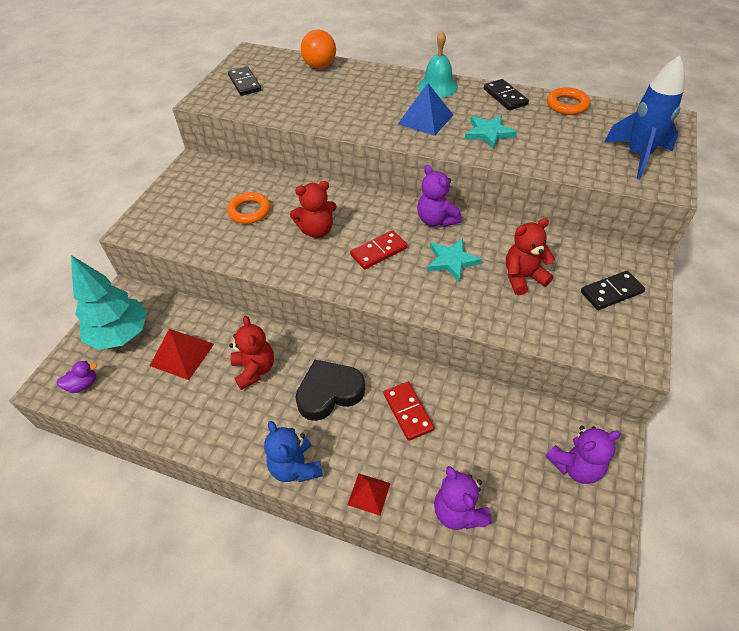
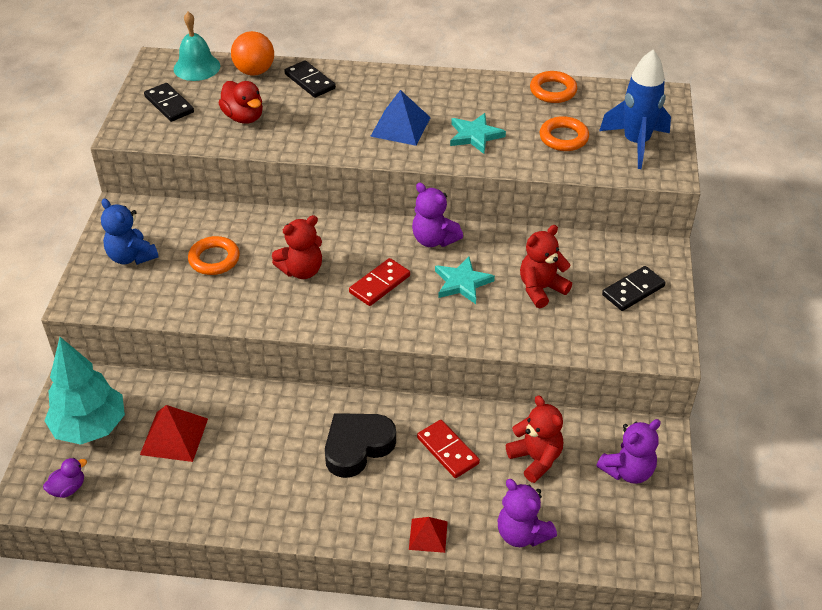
camera: 15 degrees left, 5 degrees down
(254, 369) = (265, 438): red teddy bear -> red teddy bear (535, 459)
(295, 467) = (343, 525): blue teddy bear -> blue teddy bear (131, 256)
(299, 98) = (244, 117): none -> red duck
(437, 87) = (403, 83): turquoise bell -> turquoise bell (197, 67)
(505, 97) = (483, 88): black domino -> black domino (310, 81)
(569, 144) = (563, 138): none -> orange ring

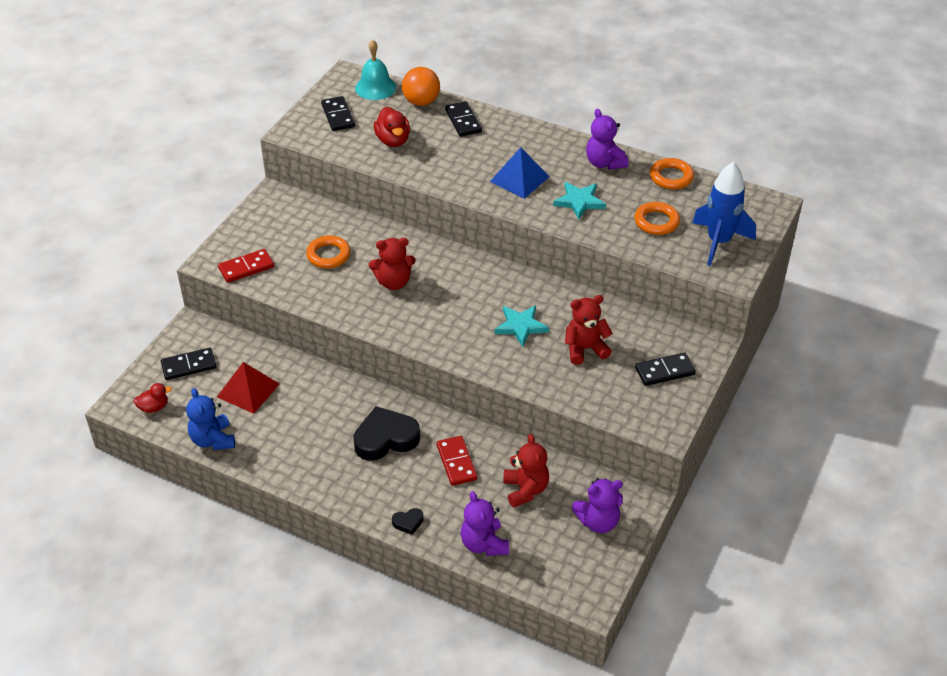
camera: 20 degrees right, 0 degrees up
(68, 488) = (154, 407): purple duck -> red duck
(90, 427) = (189, 366): turquoise tree -> black domino
(131, 256) = (265, 237): blue teddy bear -> blue teddy bear (213, 440)
(380, 284) = (451, 310): red domino -> red domino (246, 268)
(428, 535) = (408, 522): red pyramid -> black heart
(434, 239) = (515, 284): purple teddy bear -> purple teddy bear (604, 163)

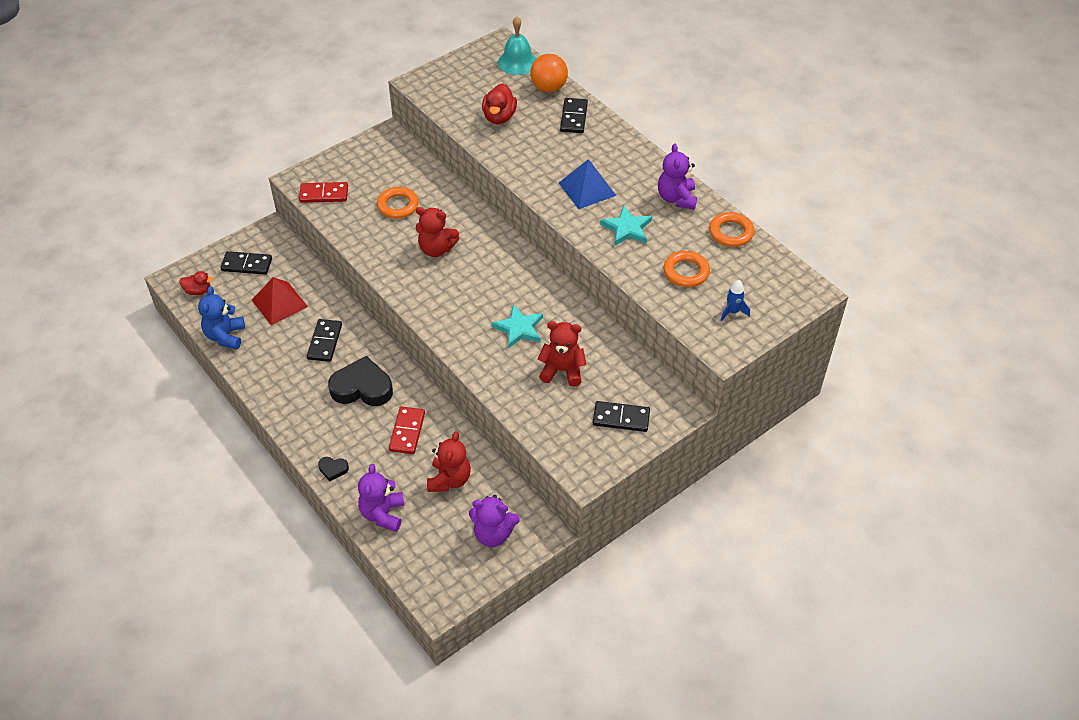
camera: 25 degrees right, 5 degrees up
(338, 116) = (467, 79): black domino -> black domino (325, 342)
(719, 242) = (732, 312): blue rocket -> blue rocket, size x0.46

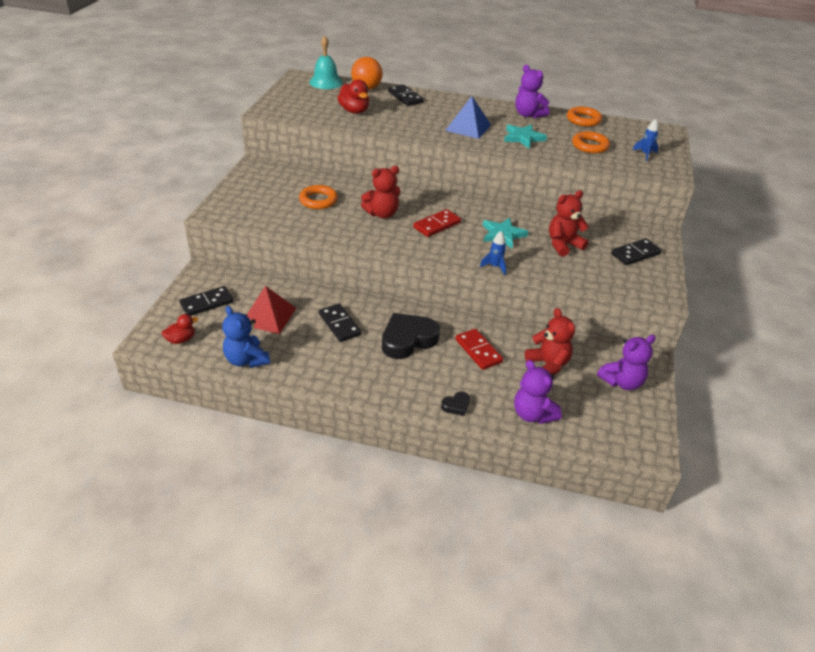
camera: 40 degrees left, 10 degrees down
(324, 194) = (248, 214): red domino -> red domino (437, 225)
(468, 360) = (495, 267): none -> blue rocket

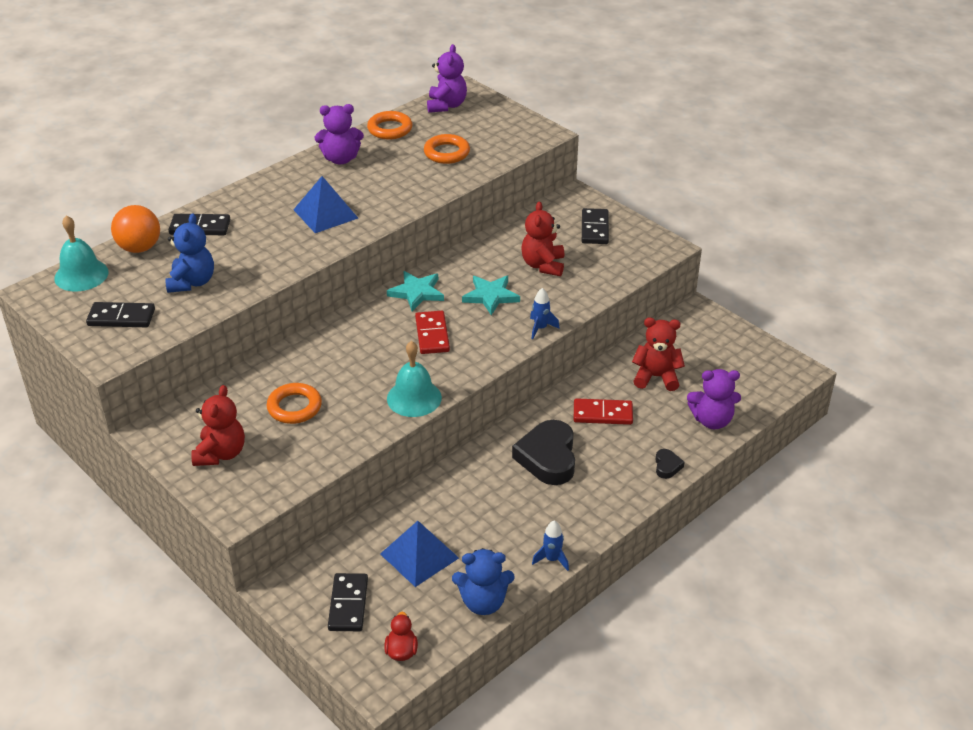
camera: 55 degrees left, 0 degrees up
(268, 316) = (419, 556): red pyramid -> blue pyramid
(340, 324) = (482, 500): black domino -> black domino (121, 317)
(354, 111) = (192, 282): red duck -> blue teddy bear
(369, 239) = (414, 398): none -> turquoise bell
(382, 214) = (372, 366): red teddy bear -> red teddy bear (221, 453)
(523, 138) = (387, 187): turquoise star -> turquoise star (417, 293)
(621, 382) = (710, 343): purple teddy bear -> purple teddy bear (446, 105)
(645, 154) = (495, 129): blue rocket -> blue rocket (552, 559)

